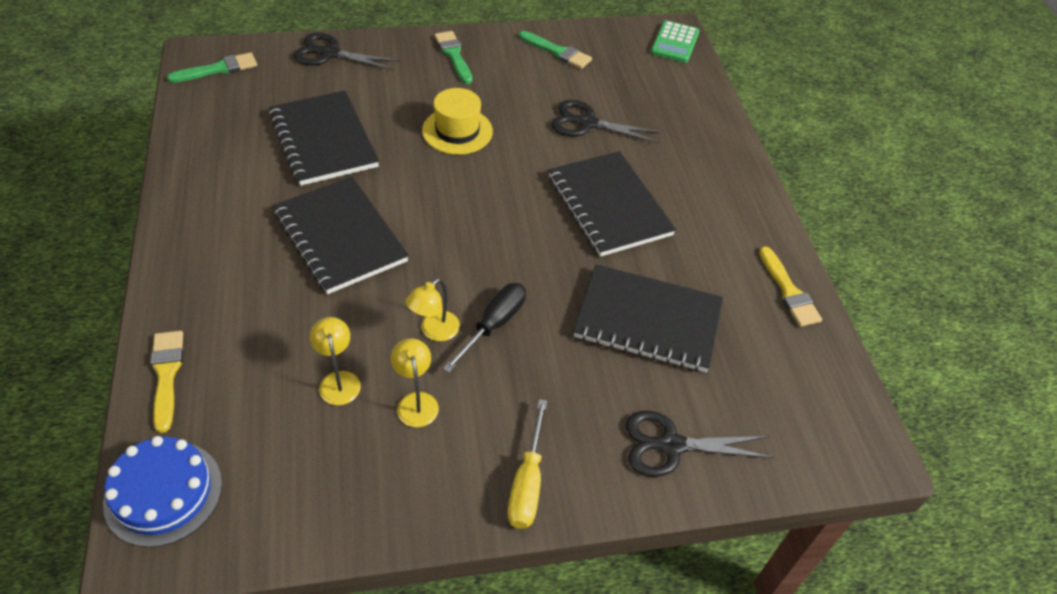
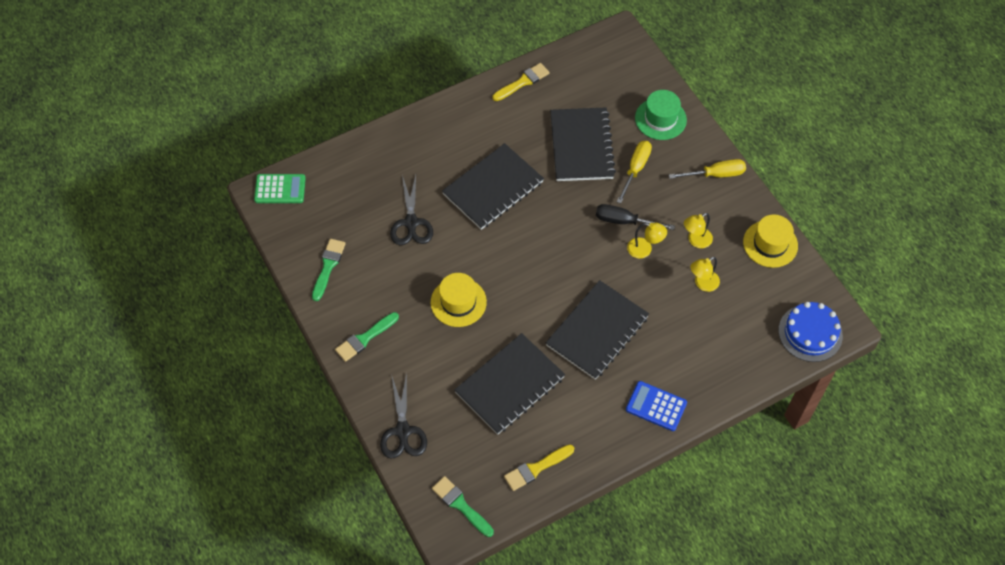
camera: 105 degrees left, 10 degrees up
(166, 374) = (745, 373): yellow brush -> yellow brush (536, 468)
(197, 257) = (656, 406): none -> blue calculator
(354, 508) = (770, 244): none -> yellow hat
(581, 373) = (635, 169): none -> yellow screwdriver
(670, 445) = (660, 119): black scissors -> green hat

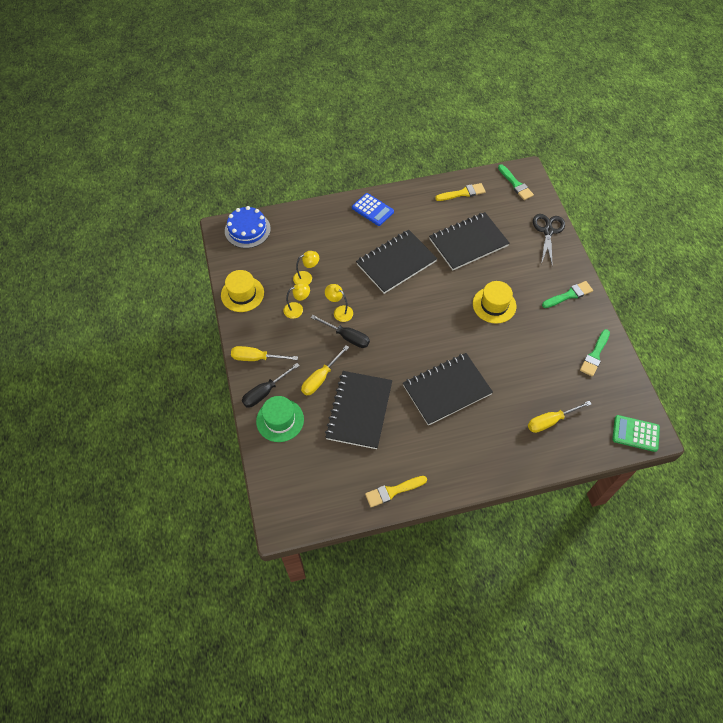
camera: 165 degrees left, 0 degrees up
(373, 181) = (550, 421): none -> yellow screwdriver
(411, 223) = (522, 375): black scissors -> none
(689, 142) = (265, 392): none -> black screwdriver

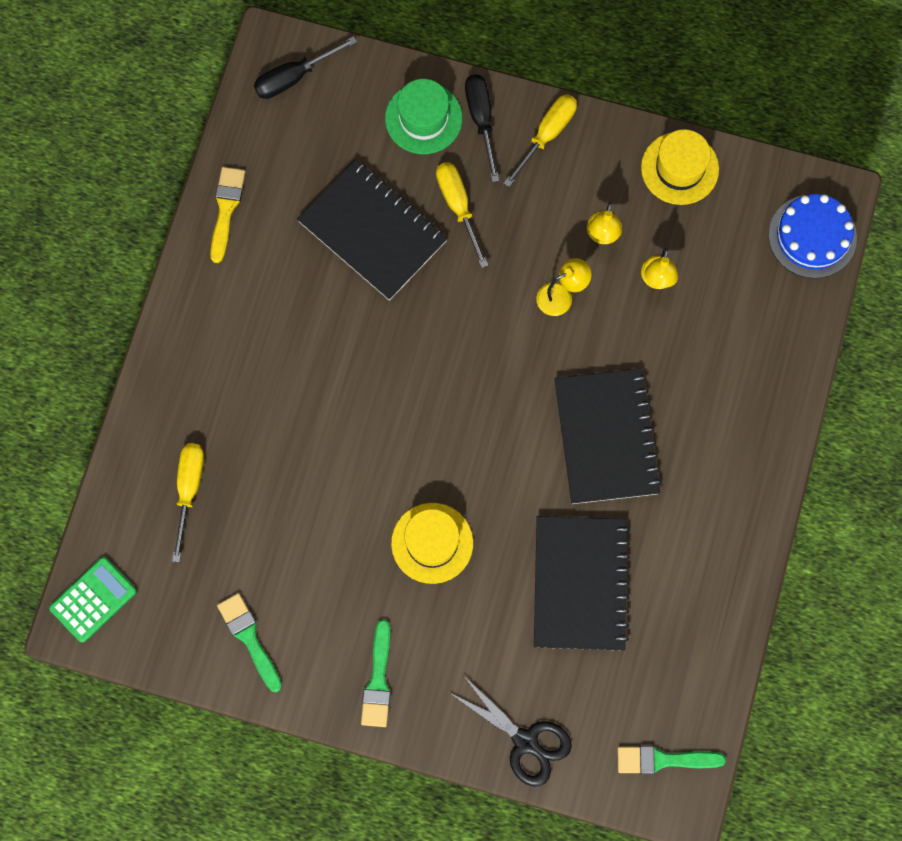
camera: 120 degrees right, 15 degrees up
(347, 337) = (508, 282): black screwdriver -> black screwdriver (294, 77)
(372, 210) = (744, 464): blue calculator -> none
(447, 390) = (329, 373): black notebook -> none
(462, 193) = (696, 647): yellow brush -> none

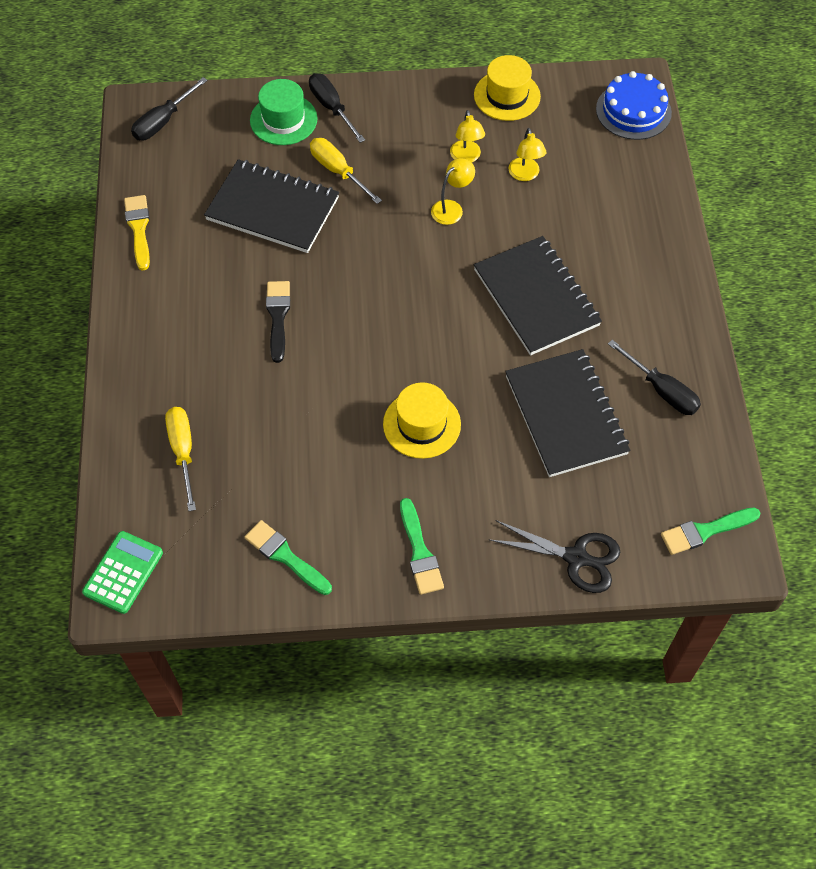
camera: 20 degrees left, 15 degrees down
(333, 367) = (278, 316): none -> black brush
(547, 135) = (390, 103): yellow screwdriver -> none
(689, 591) = (661, 390): none -> black screwdriver

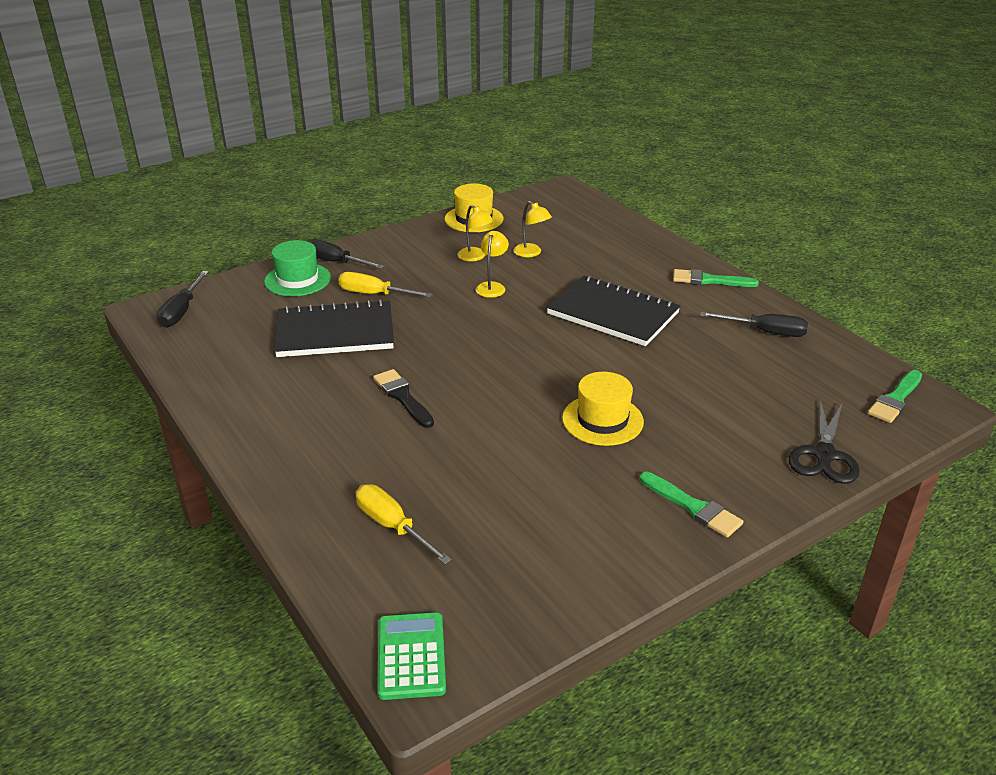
camera: 30 degrees left, 25 degrees down
(139, 229) = (211, 384): yellow brush -> none
(285, 556) = (572, 565): green brush -> green brush (709, 280)
(565, 415) = (712, 371): black notebook -> none
(577, 558) = (824, 455): black scissors -> black scissors turned 120 degrees clockwise
(633, 111) = (575, 202): blue cake -> none

